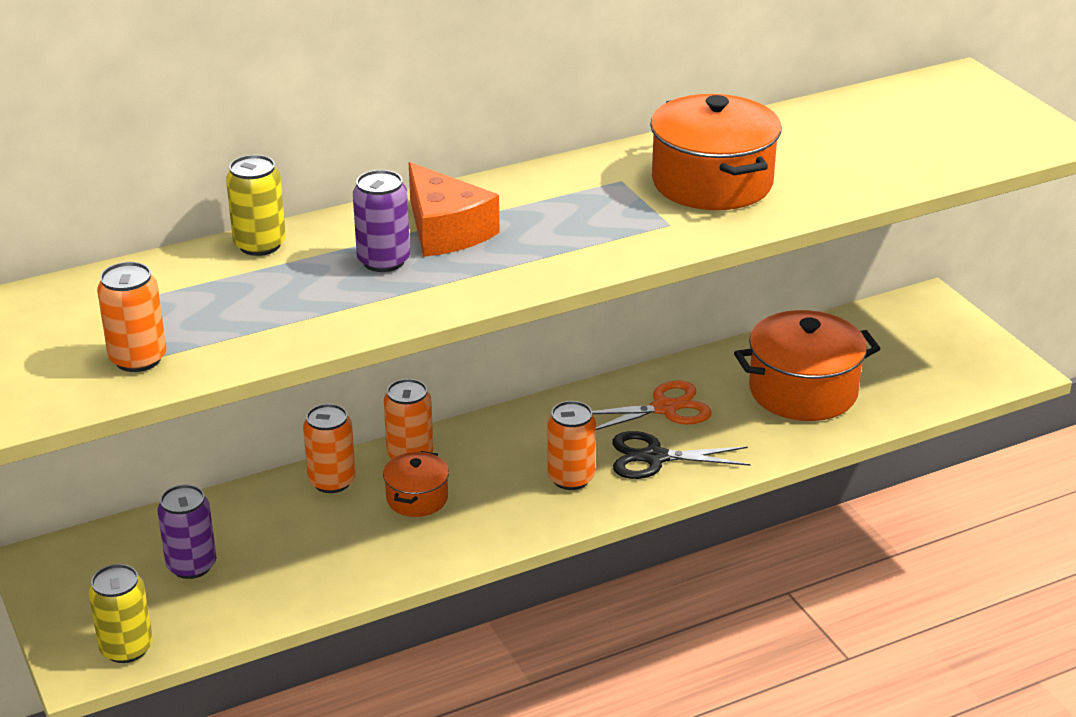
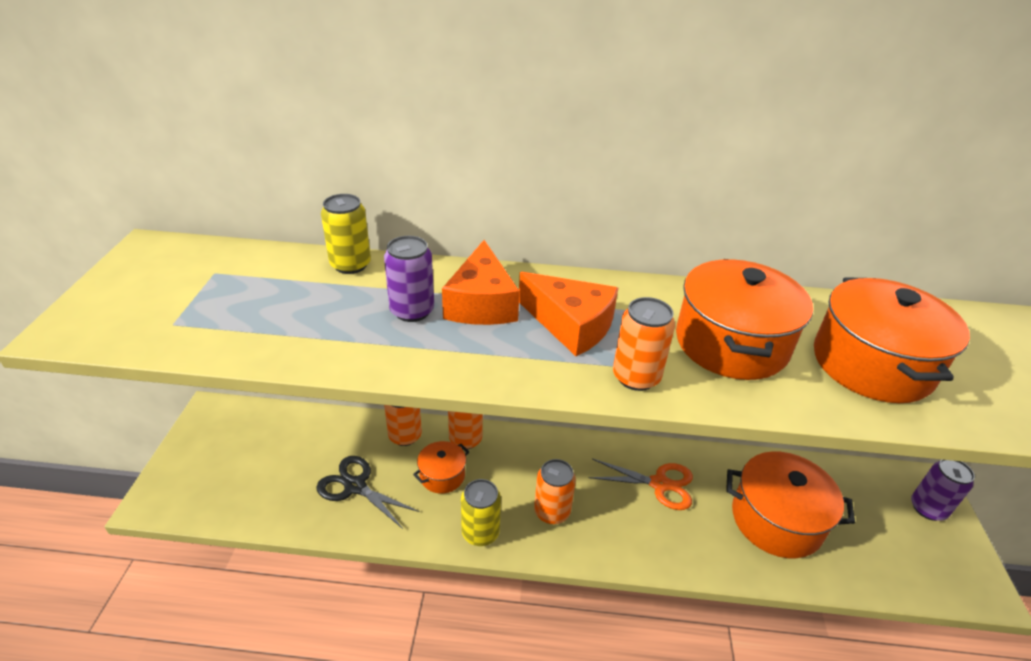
camera: 30 degrees right, 5 degrees up
(126, 648) = (187, 501): yellow can -> yellow can (480, 532)
(138, 359) = (169, 322): orange can -> orange can (636, 377)
(191, 565) = (277, 457): purple can -> purple can (927, 508)
(554, 218) = (571, 325): none -> orange cheese
(655, 457) = (623, 524): black scissors -> black scissors (355, 486)
(840, 158) = (871, 364): none -> orange pot

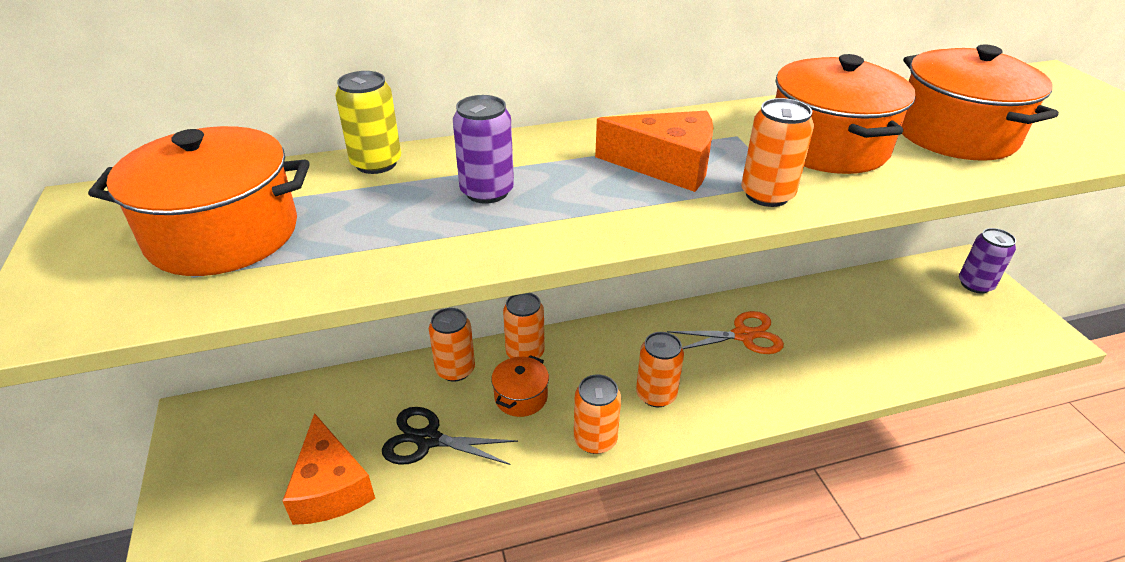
camera: 20 degrees left, 0 degrees up
(480, 532) = (595, 439): yellow can -> orange can
(481, 303) = (557, 167): orange cheese -> orange cheese (330, 487)
(776, 520) = (863, 334): orange pot -> orange pot (223, 234)

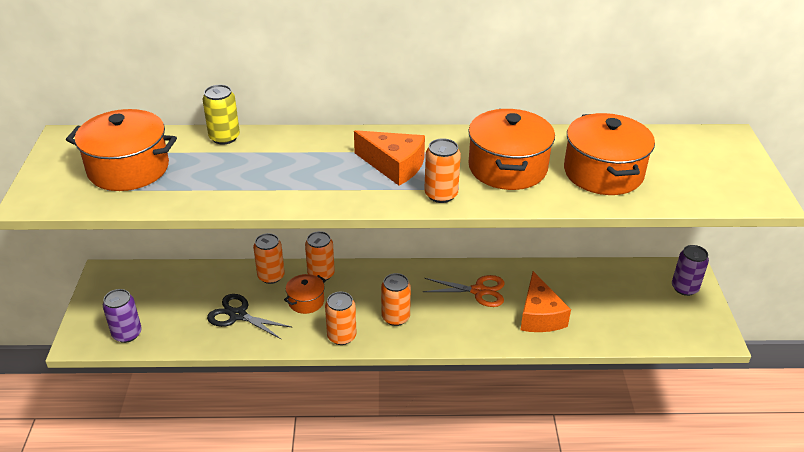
camera: 15 degrees right, 0 degrees up
(330, 487) = (171, 330): orange cheese -> orange cheese (539, 315)
(487, 192) = (278, 166): purple can -> purple can (127, 334)

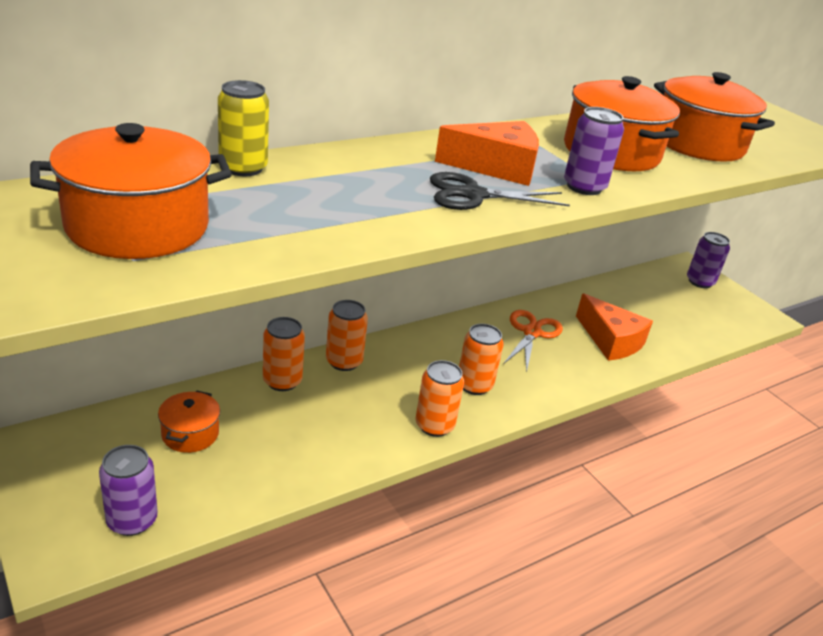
camera: 35 degrees left, 5 degrees down
(238, 315) = (280, 442): black scissors -> black scissors (473, 195)
(306, 301) = (354, 398): orange pot -> orange pot (190, 434)
(441, 194) = (584, 187): orange can -> purple can
(478, 291) = (531, 333): orange scissors -> orange scissors turned 45 degrees counterclockwise

